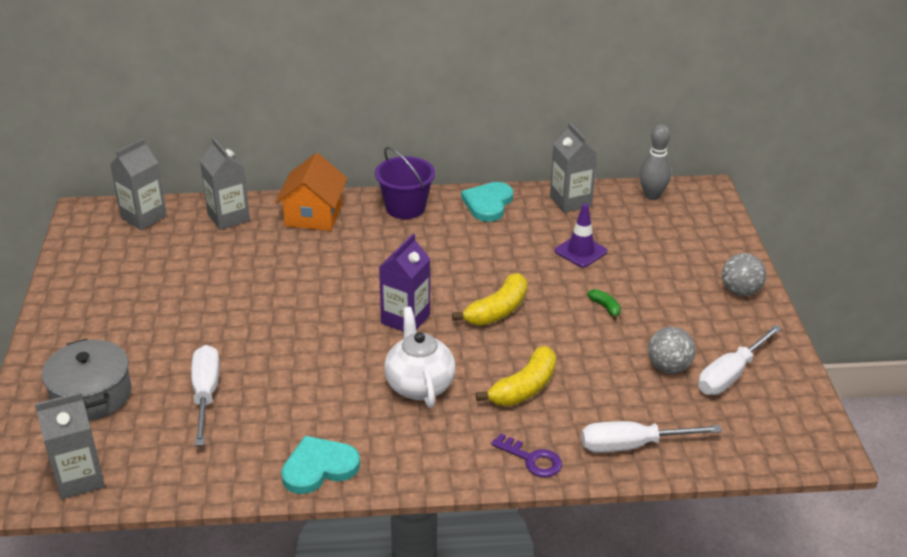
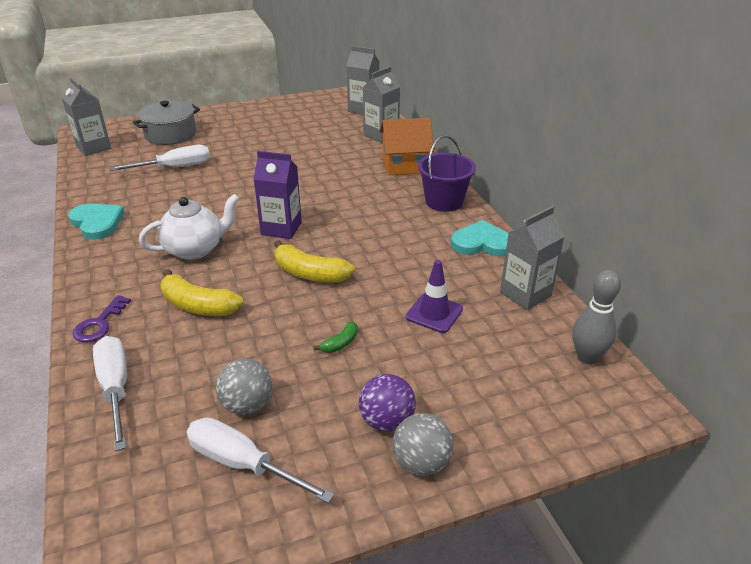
camera: 75 degrees right, 0 degrees up
(699, 299) = (387, 421): none -> purple ball

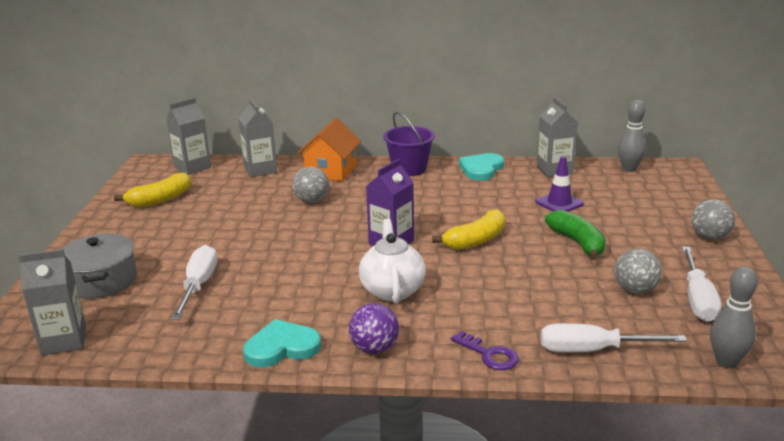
camera: 65 degrees left, 10 degrees down
(107, 502) = (726, 362): none -> grey bowling pin
(198, 306) = (491, 298): yellow banana -> yellow banana (160, 199)
(242, 464) = (697, 299): white screwdriver -> white screwdriver turned 45 degrees counterclockwise
(338, 172) = (312, 201): none -> grey ball
(340, 343) = (577, 243): green banana -> green banana, size x2.00
(387, 421) = (669, 241): purple ball -> purple ball (374, 348)

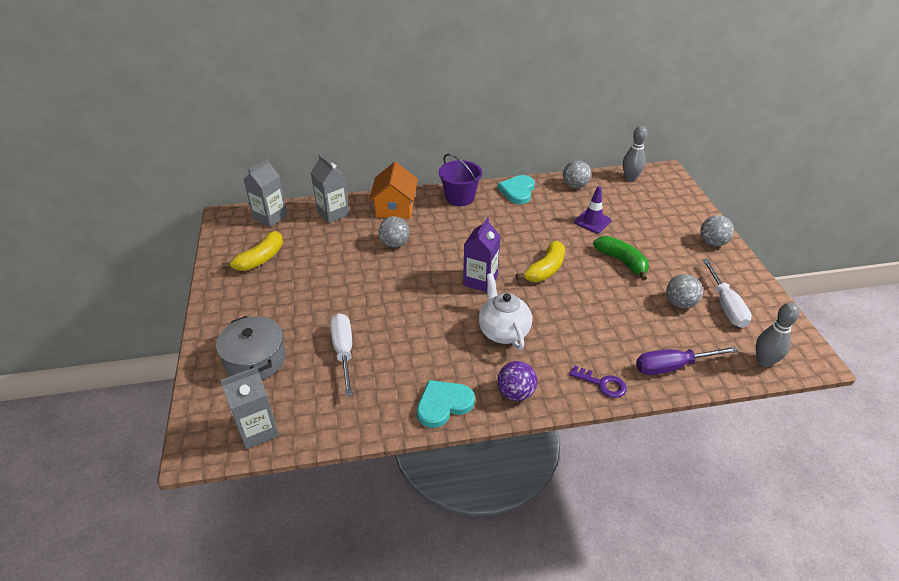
camera: 15 degrees left, 15 degrees up
(554, 170) = (575, 186): grey carton -> grey ball
(592, 350) = (672, 367): white screwdriver -> purple screwdriver

